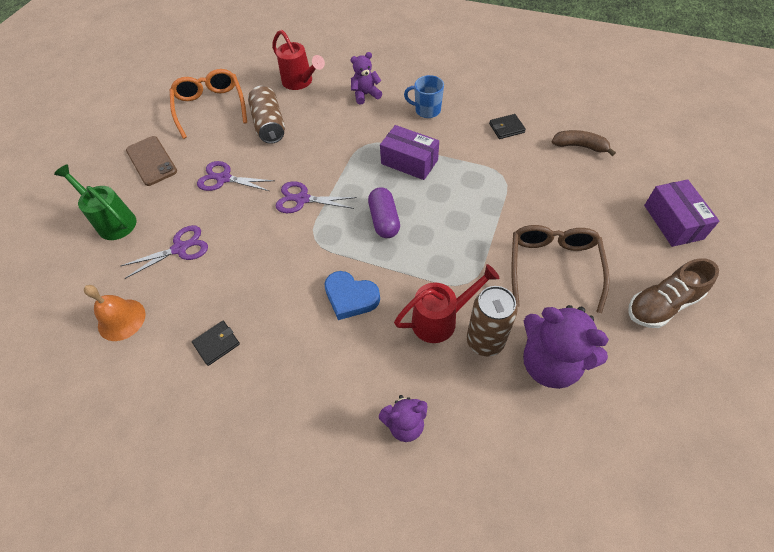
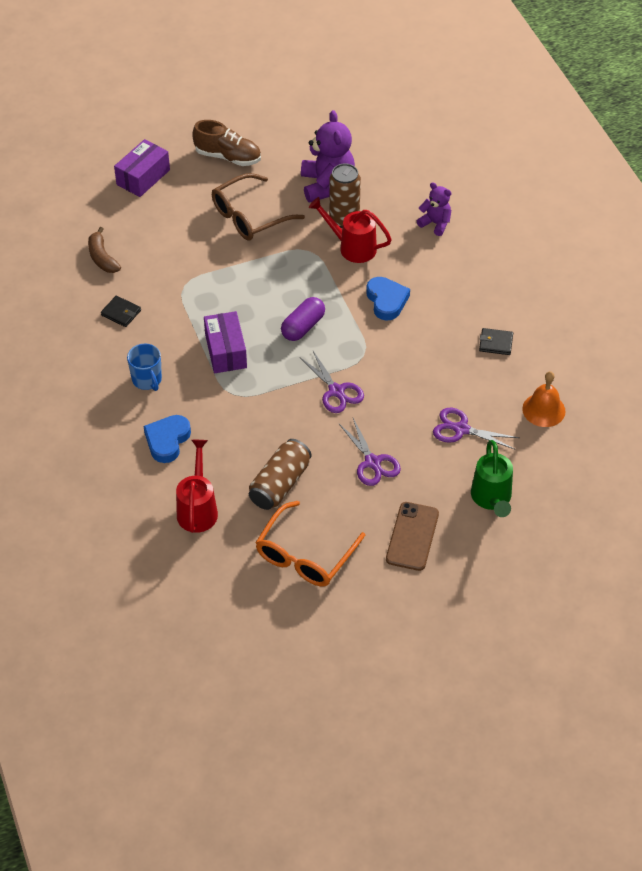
camera: 135 degrees left, 5 degrees down
(365, 95) = (167, 440): purple teddy bear -> blue heart

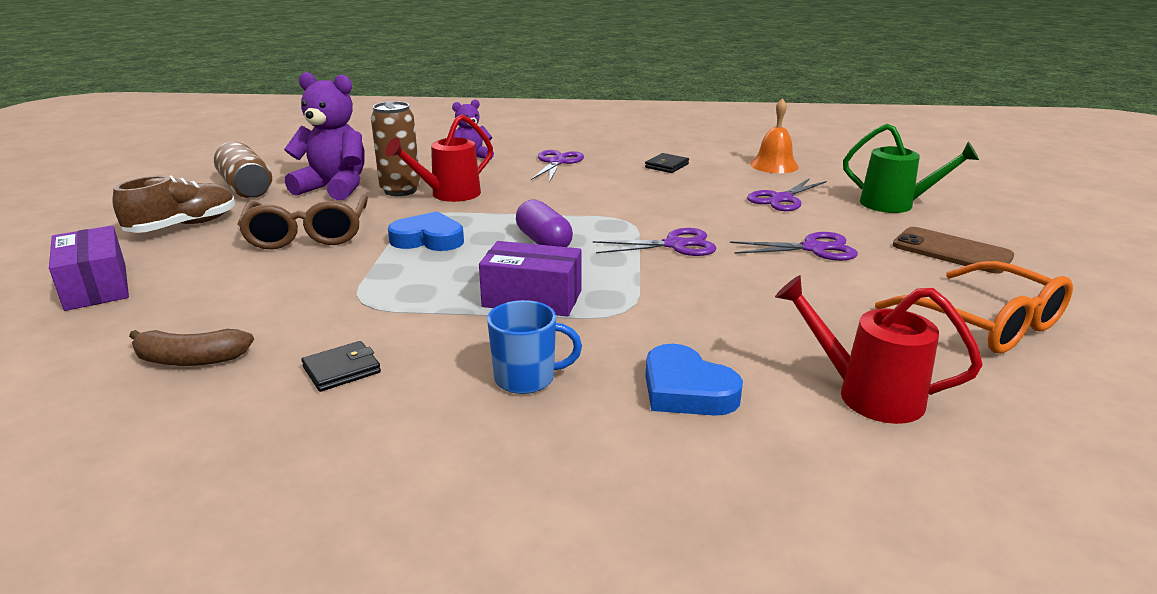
camera: 65 degrees left, 25 degrees down
(280, 484) = (831, 313): brown can -> brown can (245, 187)
(386, 301) = (553, 195): blue heart -> blue heart (428, 239)
(459, 276) = (557, 162): none -> purple scissors

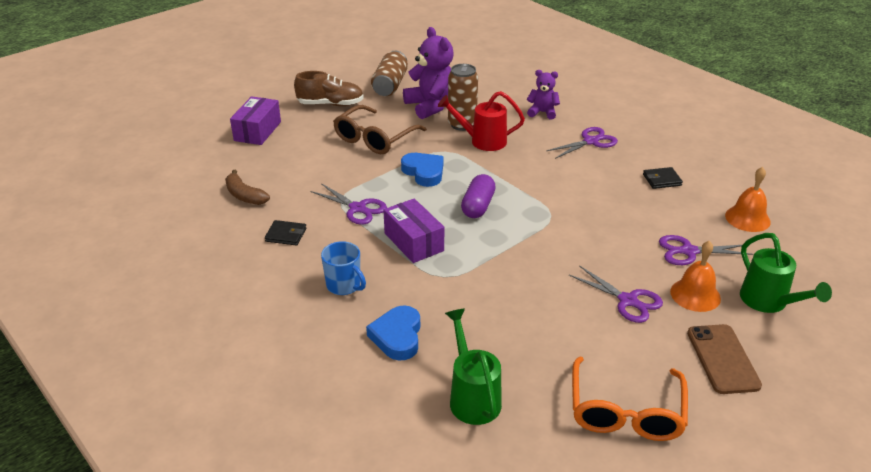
camera: 45 degrees right, 10 degrees up
(674, 245) = (546, 249): purple scissors -> purple scissors (357, 208)
(846, 222) = (695, 295): none -> orange bell
(867, 395) = (472, 397): red watering can -> green watering can

